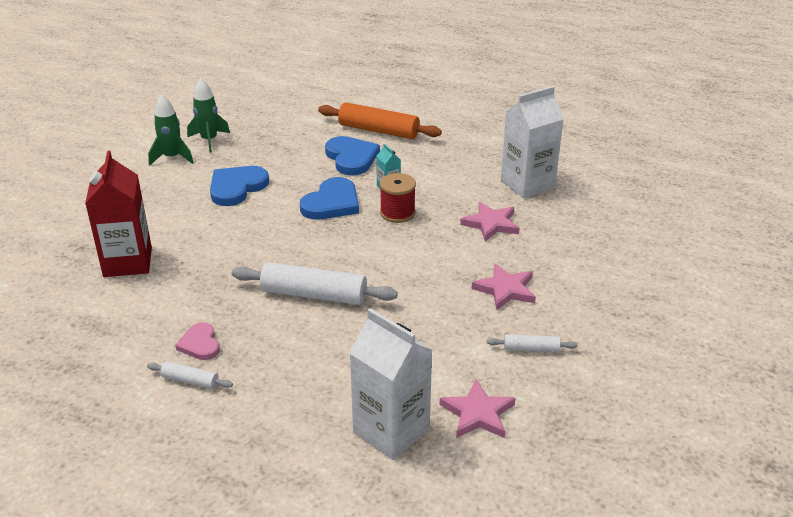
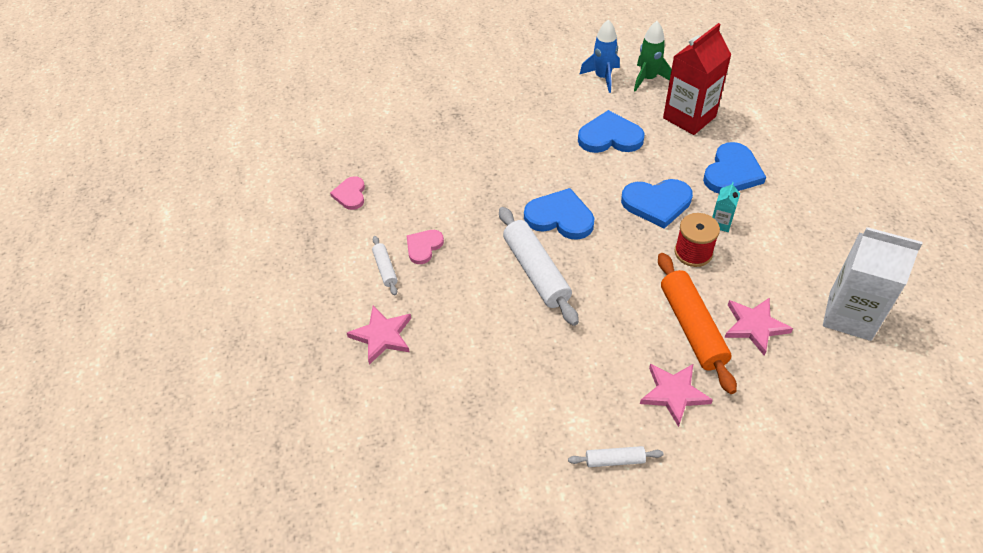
camera: 55 degrees right, 15 degrees up
(68, 359) = (350, 194): none -> pink heart
(128, 262) = (466, 147): red carton -> red carton (689, 117)
(172, 157) = (602, 77): green rocket -> blue rocket
(278, 254) = (560, 217): none -> blue heart
(378, 131) = (794, 161): orange rolling pin -> orange rolling pin (692, 327)
(391, 431) = (435, 420): white carton -> none
(477, 413) = (502, 467): pink star -> pink star (382, 336)
(531, 349) = (615, 460): white rolling pin -> white rolling pin turned 60 degrees counterclockwise

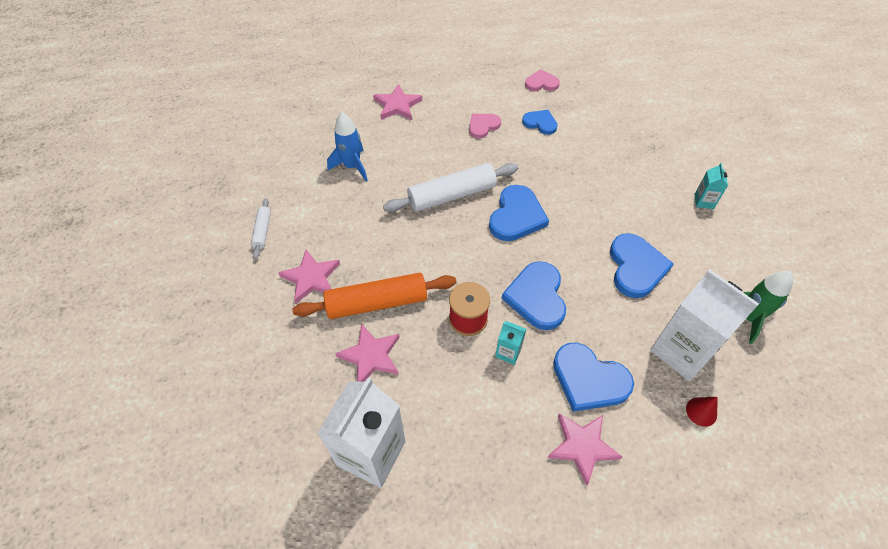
camera: 90 degrees right, 5 degrees up
(385, 269) = (461, 105): white rolling pin -> none
(420, 197) = (540, 123): none -> blue heart
(424, 247) = (483, 126): pink heart -> pink heart turned 75 degrees counterclockwise
(526, 89) = (704, 201): none -> turquoise carton
(602, 77) = (740, 271): blue rocket -> blue rocket (352, 166)
(689, 117) = (682, 351): red carton -> white carton
(739, 113) = (701, 411): none -> red cone
(792, 179) = (582, 446): none -> pink star

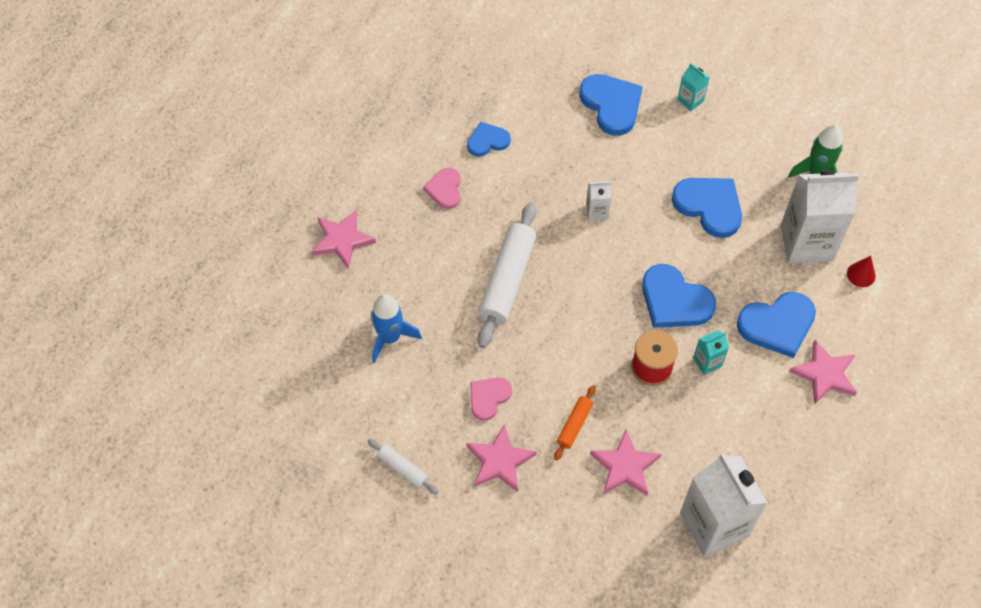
camera: 50 degrees left, 5 degrees up
(377, 302) = (574, 425): orange rolling pin -> orange rolling pin, size x0.49
(516, 216) = (579, 248): blue heart -> blue heart (611, 105)
(541, 83) = (436, 97): pink heart -> pink heart (488, 398)
(555, 207) = (597, 211): none -> white carton

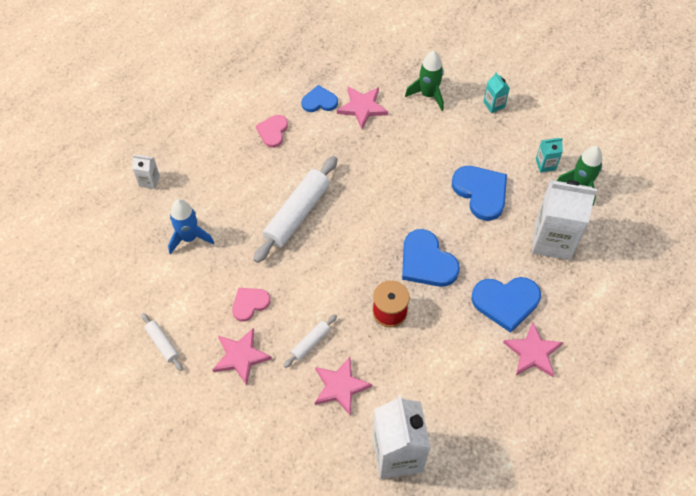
camera: 15 degrees right, 0 degrees up
(342, 240) = (179, 153): pink star -> pink star (362, 107)
(574, 425) = (310, 343): orange rolling pin -> white rolling pin
(597, 211) = (387, 176): white carton -> white carton (149, 181)
(611, 105) = (428, 94): blue heart -> green rocket
(707, 362) = (437, 318): turquoise carton -> turquoise carton (545, 164)
(861, 274) = (591, 277): red cone -> none

